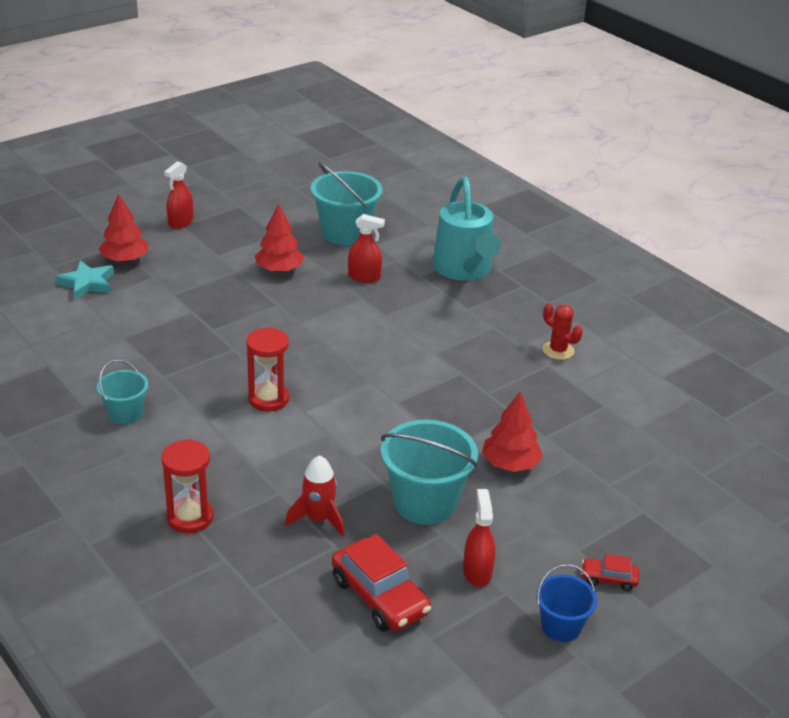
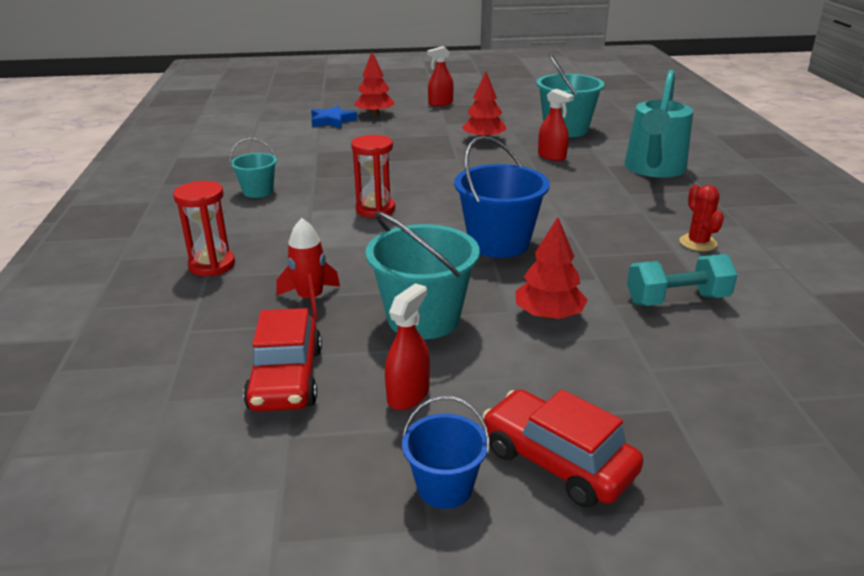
camera: 35 degrees right, 5 degrees down
(87, 283) = (332, 121): turquoise star -> blue star
(411, 402) = (499, 243): none -> blue bucket
(583, 415) = (677, 300): none -> turquoise dumbbell
(608, 579) = (557, 461): red car -> red car, size x1.95

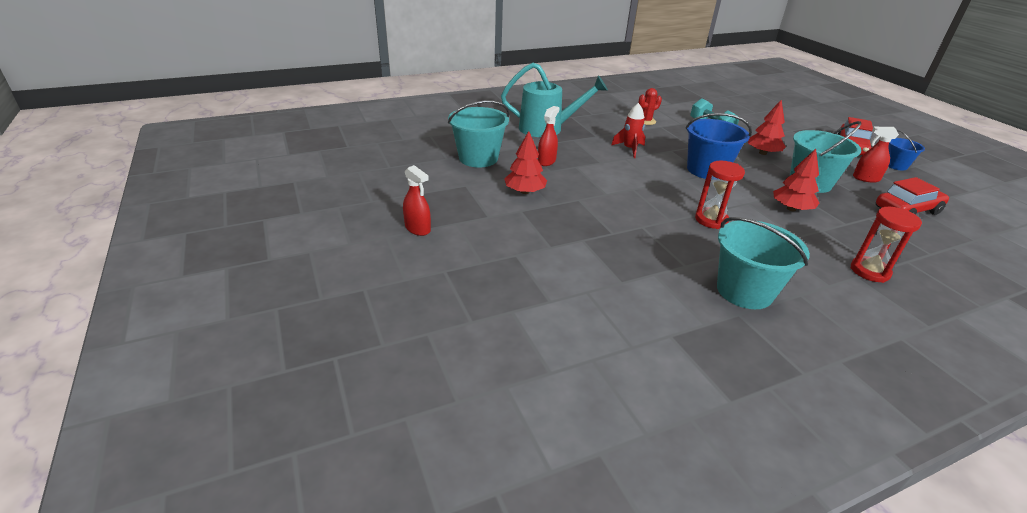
camera: 110 degrees left, 5 degrees up
(258, 191) = (744, 291): turquoise bucket -> turquoise bucket, size x1.76
(310, 299) = (844, 219): red rocket -> red rocket (629, 149)
(332, 121) = (517, 297): blue star -> none
(375, 114) = (477, 268): red tree -> red tree (791, 209)

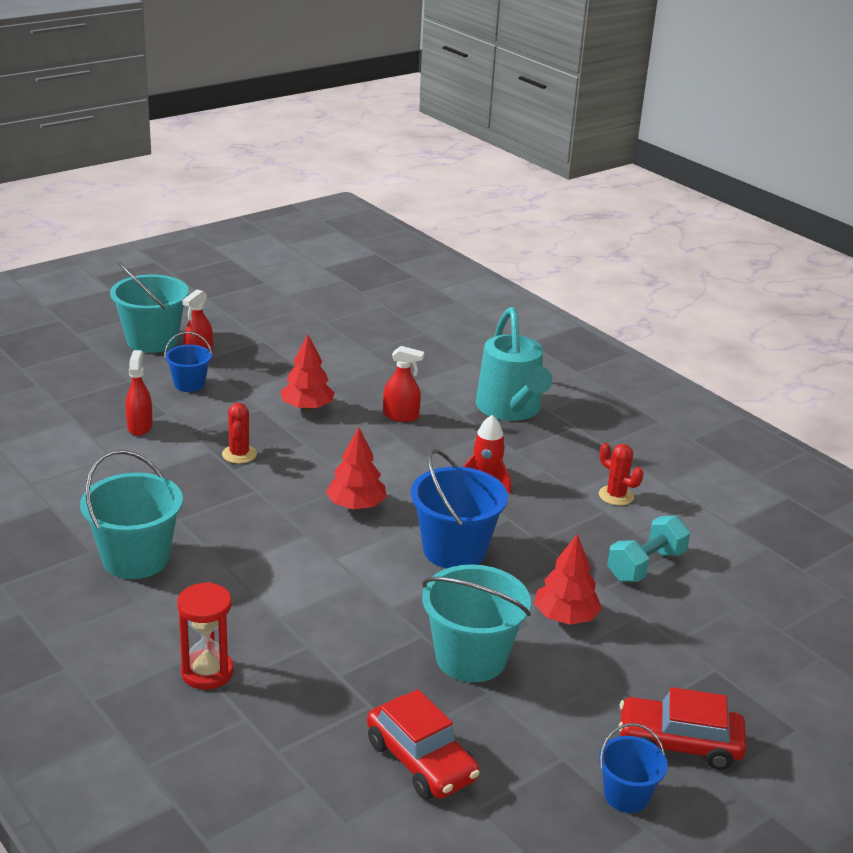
camera: 75 degrees right, 5 degrees down
(467, 238) = (189, 384): none -> blue bucket
(478, 158) = (379, 370): turquoise bucket -> turquoise bucket (152, 340)
(590, 228) = (239, 454): none -> red cactus
(711, 220) = (295, 545): red hourglass -> none
(791, 209) = (363, 623): red tree -> red tree (356, 505)
(866, 178) = (530, 734): red spray bottle -> red spray bottle (140, 427)

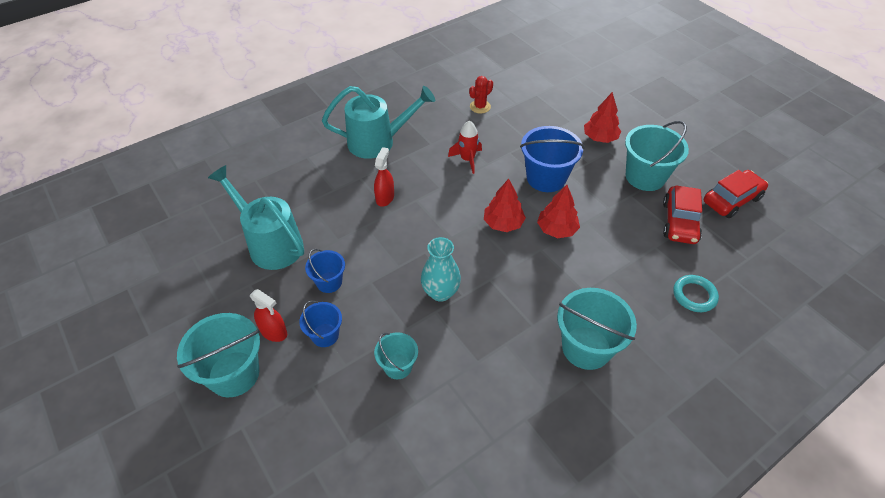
camera: 85 degrees left, 20 degrees up
(140, 427) = (398, 366): red spray bottle -> turquoise bucket
(207, 672) = (694, 295): red hourglass -> turquoise ring
(239, 454) = (440, 292): red cactus -> turquoise vase
(307, 407) = (370, 252): red tree -> red tree (557, 229)
(322, 347) = (270, 243): none -> turquoise watering can
(626, 795) = (726, 131): blue bucket -> blue bucket (329, 282)
(646, 565) = (547, 104): turquoise dumbbell -> none
(679, 743) = (685, 111): red car -> red car (679, 222)

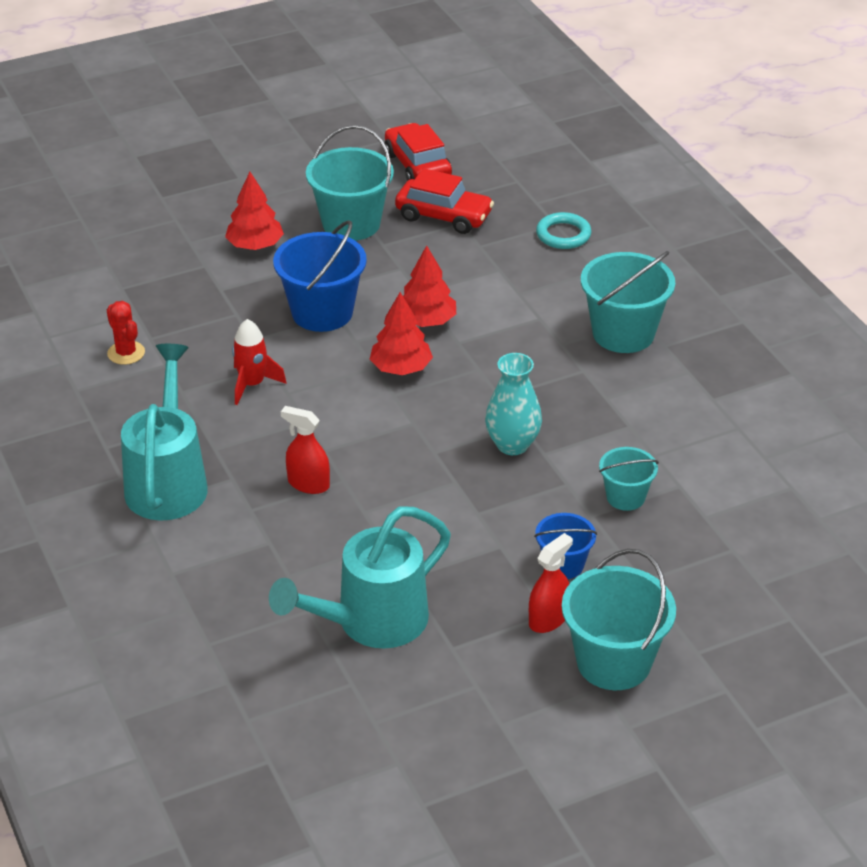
camera: 80 degrees left, 10 degrees down
(329, 282) = (468, 556): blue bucket -> none

